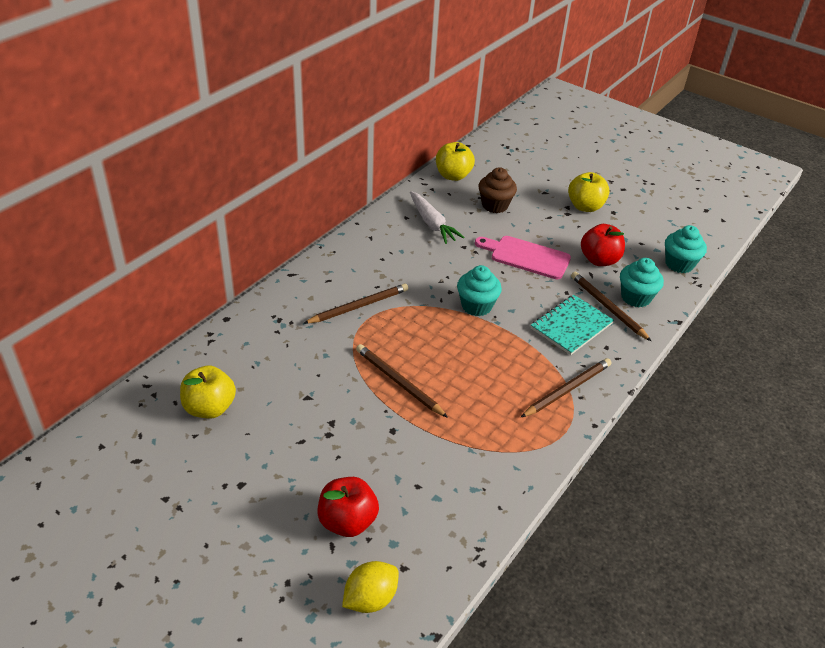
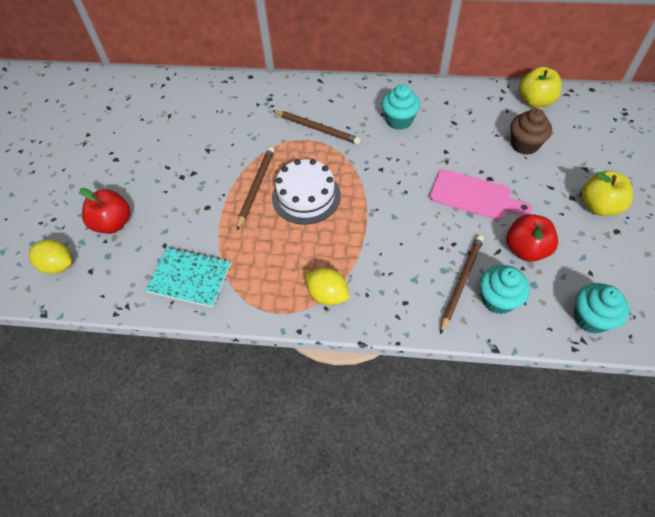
camera: 65 degrees right, 15 degrees up
(209, 408) = (167, 112): yellow apple -> none
(432, 223) = (455, 119): white carrot -> none
(441, 352) = (306, 196): none -> white cake
(476, 306) = (378, 192): turquoise cupcake -> turquoise cupcake (399, 120)
(526, 257) = (474, 196): pink cutting board -> pink cutting board turned 120 degrees clockwise
(567, 389) = (327, 294): brown pencil -> yellow lemon
(571, 326) = (410, 265): turquoise notebook -> turquoise notebook (190, 278)

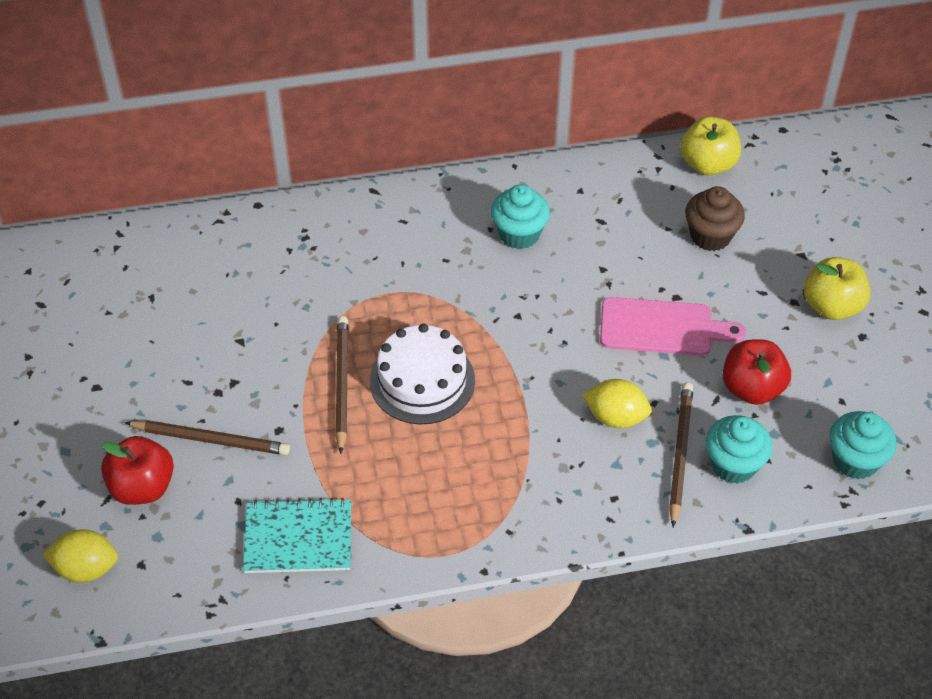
camera: 20 degrees left, 5 degrees down
(317, 128) = (399, 272): brown pencil -> brown pencil (211, 439)
(327, 294) = (505, 513): yellow lemon -> yellow lemon (615, 417)

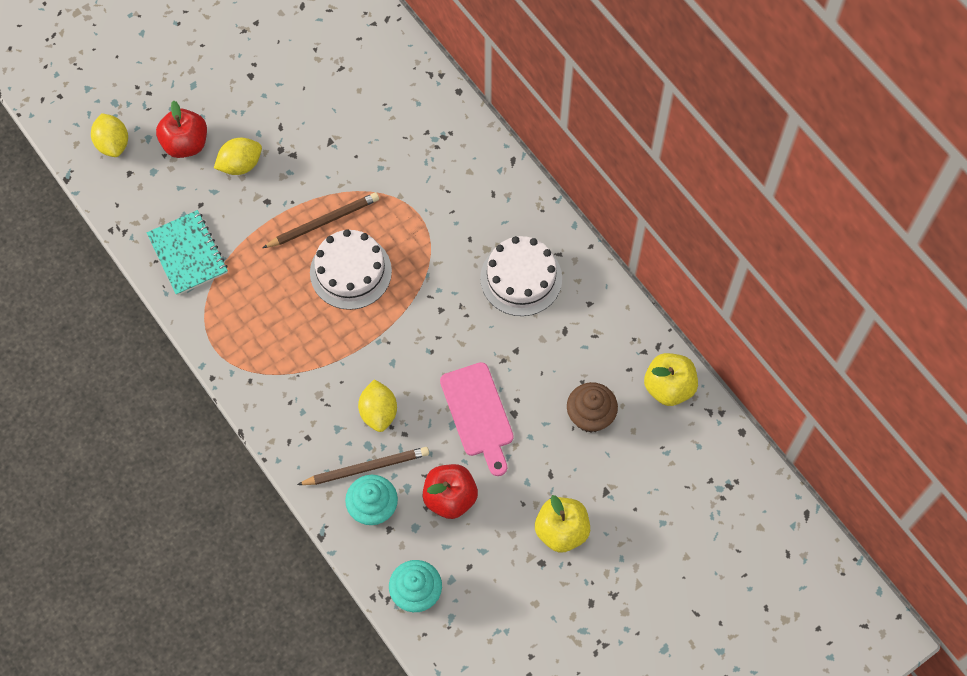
camera: 65 degrees right, 15 degrees up
(211, 439) = (240, 165): brown pencil -> yellow lemon
(519, 234) = (521, 278): turquoise cupcake -> white cake

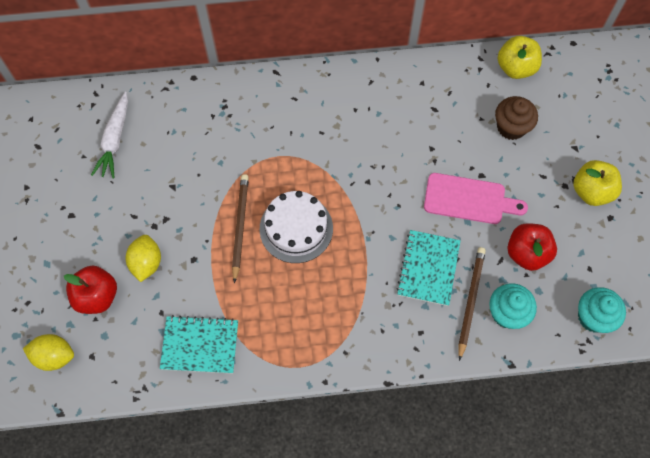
camera: 60 degrees left, 0 degrees up
(348, 64) = (115, 140): none -> white carrot
(378, 412) = (428, 268): yellow lemon -> turquoise notebook
(521, 278) = (375, 115): white cake -> none

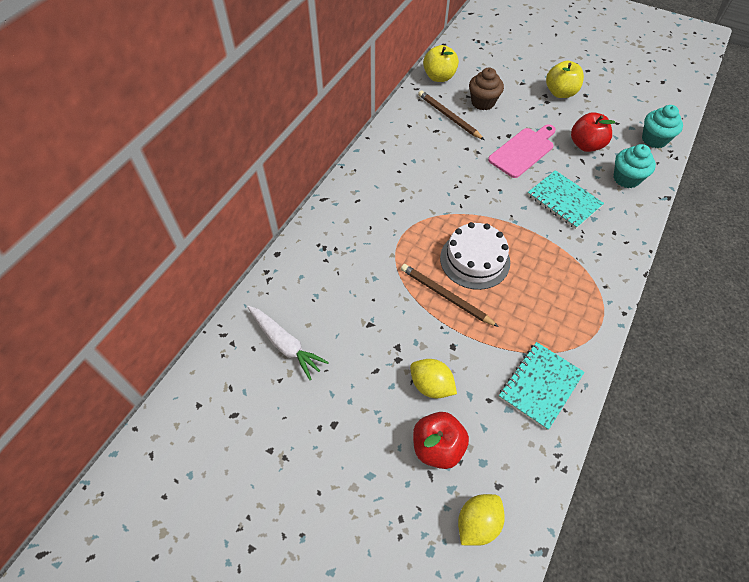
camera: 55 degrees left, 10 degrees down
(470, 301) = (605, 192): brown pencil -> brown pencil (448, 117)

